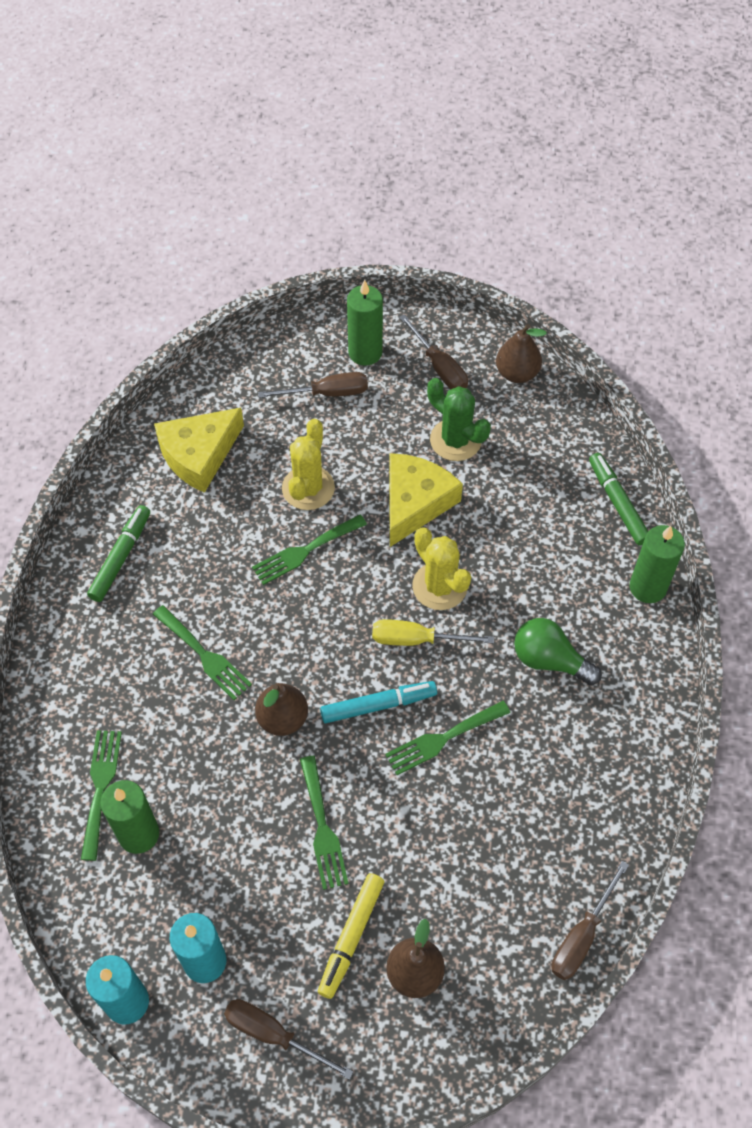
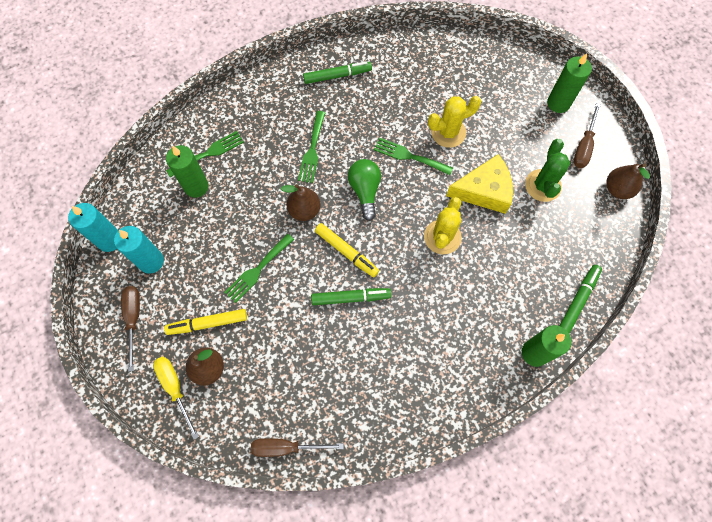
camera: 55 degrees right, 10 degrees up
(199, 455) = (424, 69): yellow cheese -> none
(327, 393) = (515, 102): brown screwdriver -> none
(378, 705) = (346, 252): turquoise marker -> yellow marker
(416, 639) = (400, 246): yellow screwdriver -> yellow screwdriver (175, 388)
(442, 739) = (351, 298): green fork -> green marker
(549, 660) = (442, 325): green light bulb -> green light bulb (365, 191)

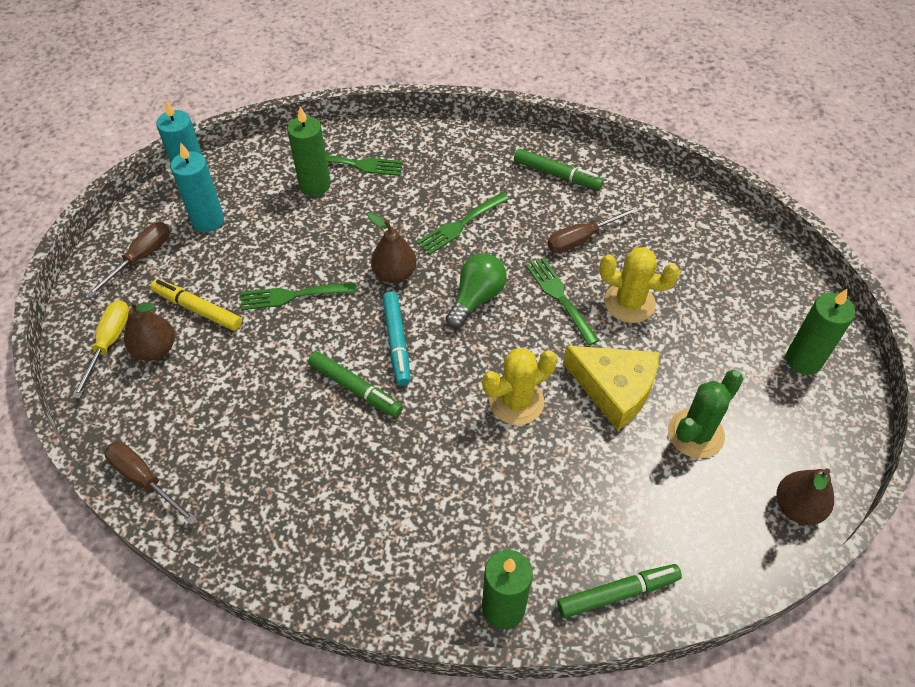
camera: 40 degrees right, 15 degrees down
(346, 252) = (396, 342): yellow marker -> turquoise marker
(583, 146) = (794, 428): brown screwdriver -> brown screwdriver (581, 239)

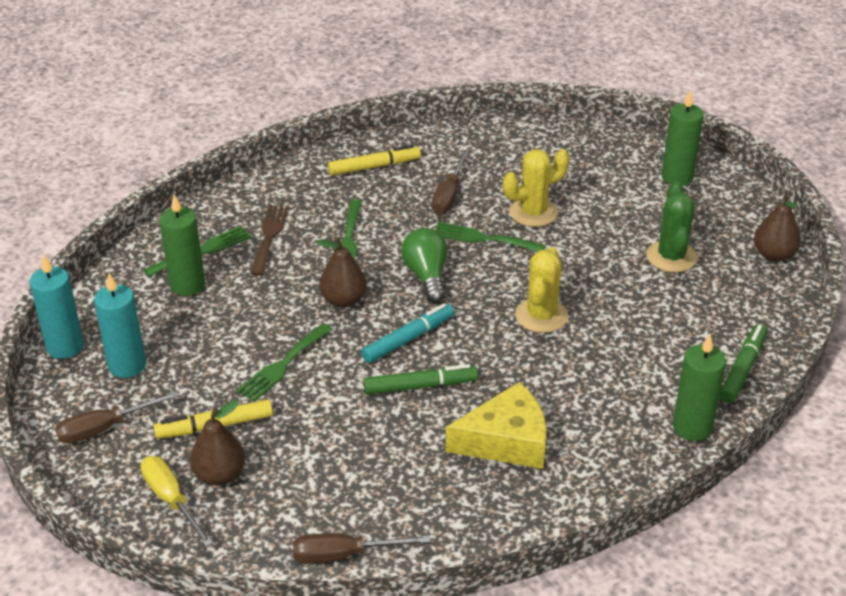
camera: 45 degrees left, 15 degrees down
(141, 258) = (104, 428): brown screwdriver -> brown screwdriver turned 105 degrees counterclockwise
(396, 342) = (408, 339): turquoise marker -> turquoise marker turned 75 degrees counterclockwise
(412, 183) = (269, 236): none -> brown fork
(557, 175) = (374, 167): green marker -> yellow marker
(614, 389) = (591, 266): yellow cheese -> yellow cheese (506, 441)

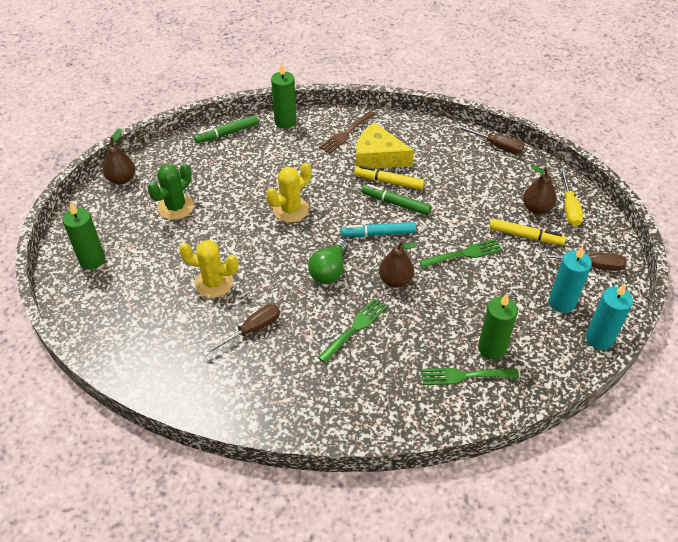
camera: 145 degrees left, 10 degrees up
(269, 236) = (407, 363): brown fork -> brown fork (346, 134)
(374, 167) = (276, 392): yellow marker -> yellow marker (388, 182)
(483, 238) = (267, 280): green fork -> none

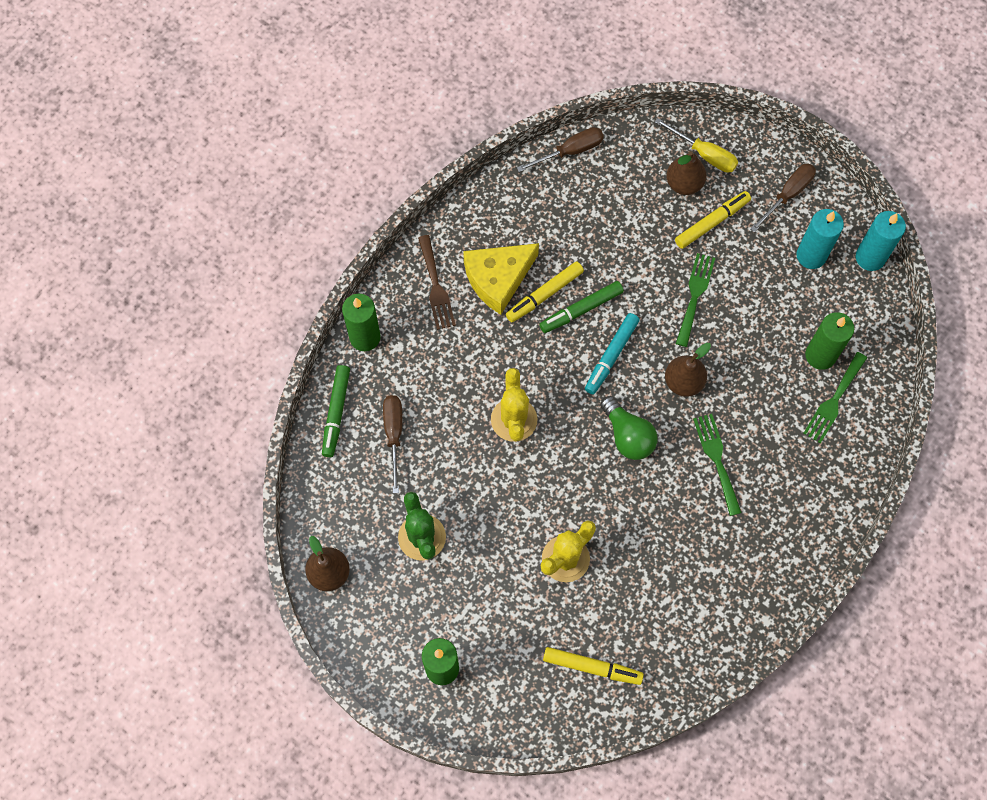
camera: 55 degrees left, 20 degrees up
(144, 337) = (592, 667): none -> yellow marker
(252, 330) = (654, 557): brown screwdriver -> brown screwdriver (394, 435)

